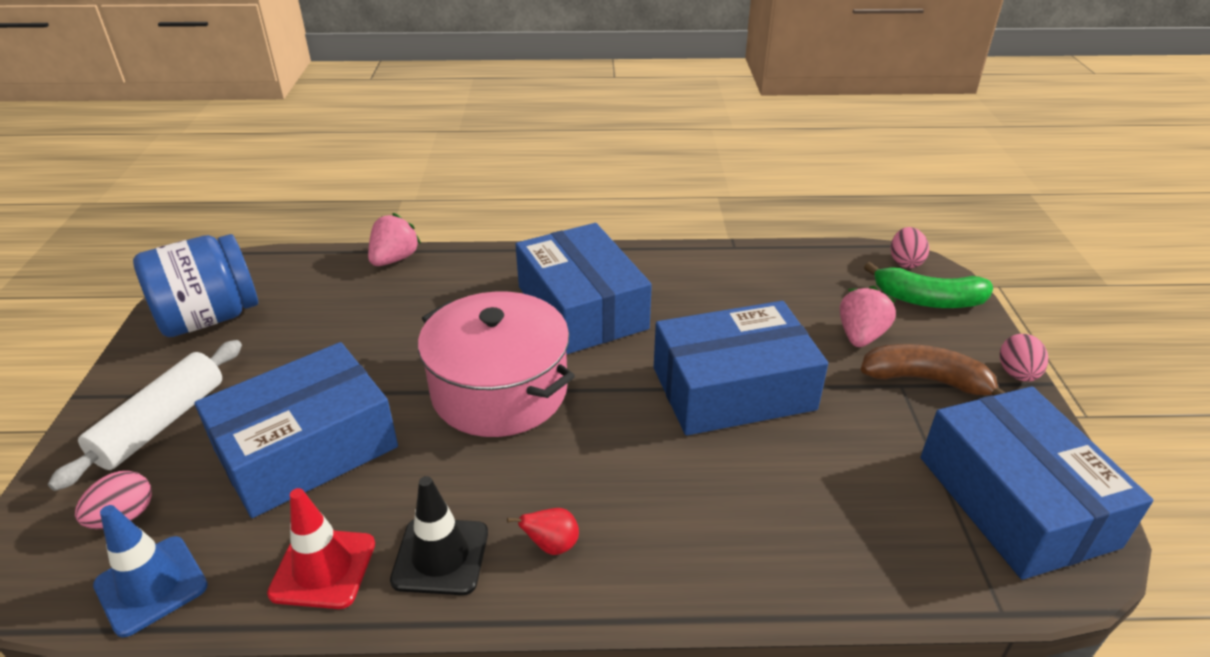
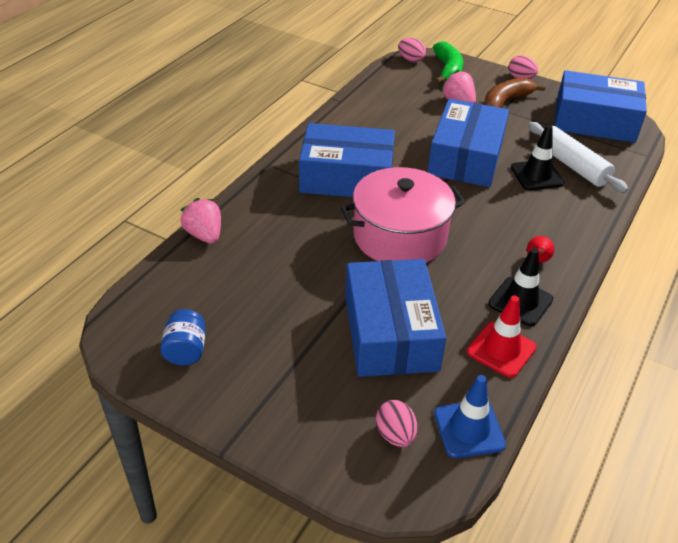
camera: 60 degrees left, 5 degrees up
(161, 423) = (305, 400): white rolling pin -> white rolling pin (572, 166)
(209, 318) = (186, 350): blue jar -> blue jar, size x0.53
(769, 477) = (536, 175): none -> black traffic cone
(928, 300) = (447, 70): green banana -> green banana turned 45 degrees counterclockwise

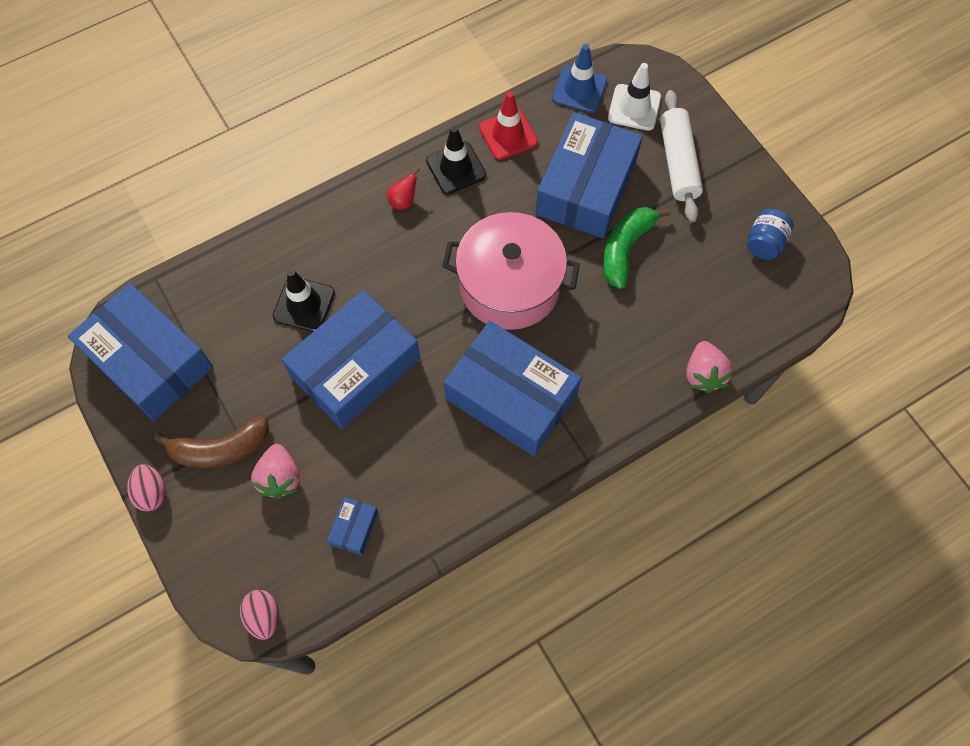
camera: 150 degrees left, 25 degrees up
(394, 97) = (354, 528): none -> blue box
(395, 435) = (634, 107): pink egg -> white traffic cone
(447, 70) = (233, 561): green banana -> green banana (625, 249)
(572, 166) = (252, 301): white rolling pin -> white rolling pin (678, 162)

